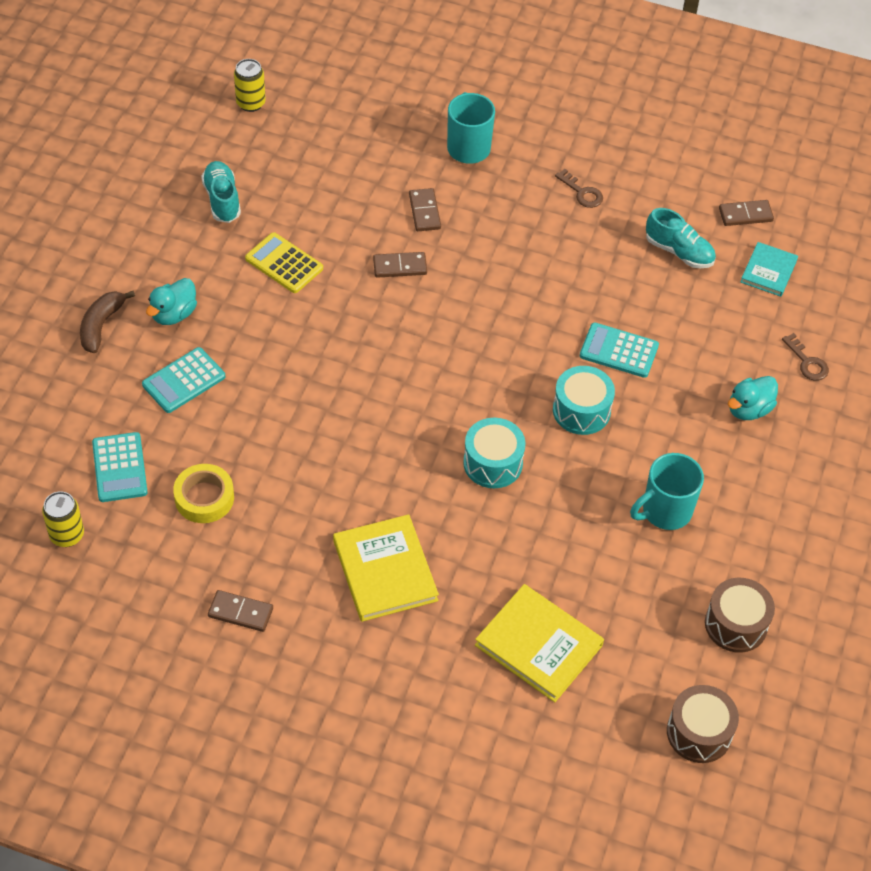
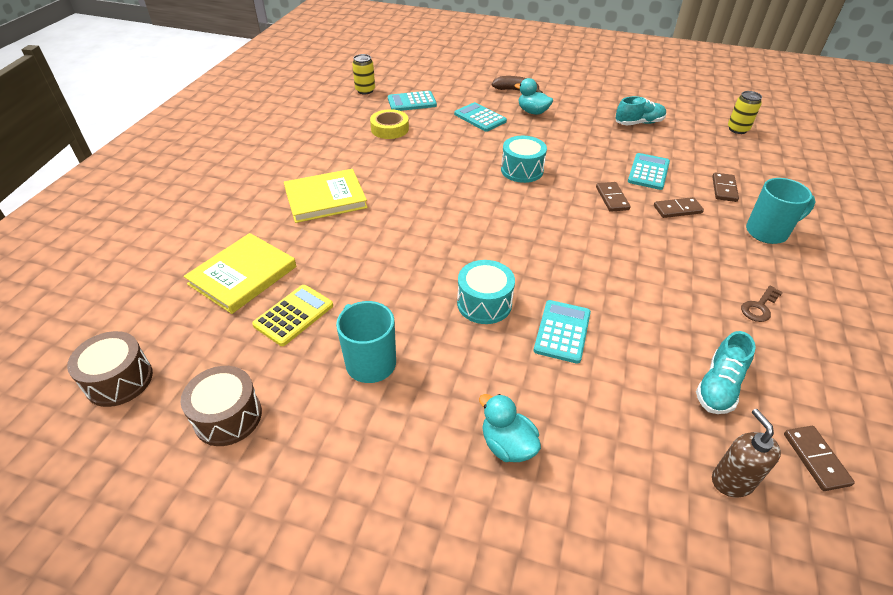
camera: 90 degrees right, 10 degrees down
(240, 612) = (303, 145): brown domino -> brown domino (724, 189)
(284, 263) = (592, 148): yellow calculator -> yellow calculator (294, 315)
(345, 219) = (648, 172): none -> turquoise calculator
(493, 463) = (422, 249): turquoise drum -> turquoise drum (522, 170)
(768, 271) = (732, 481): turquoise book -> brown soap dispenser
(807, 362) = (595, 518): brown key -> none

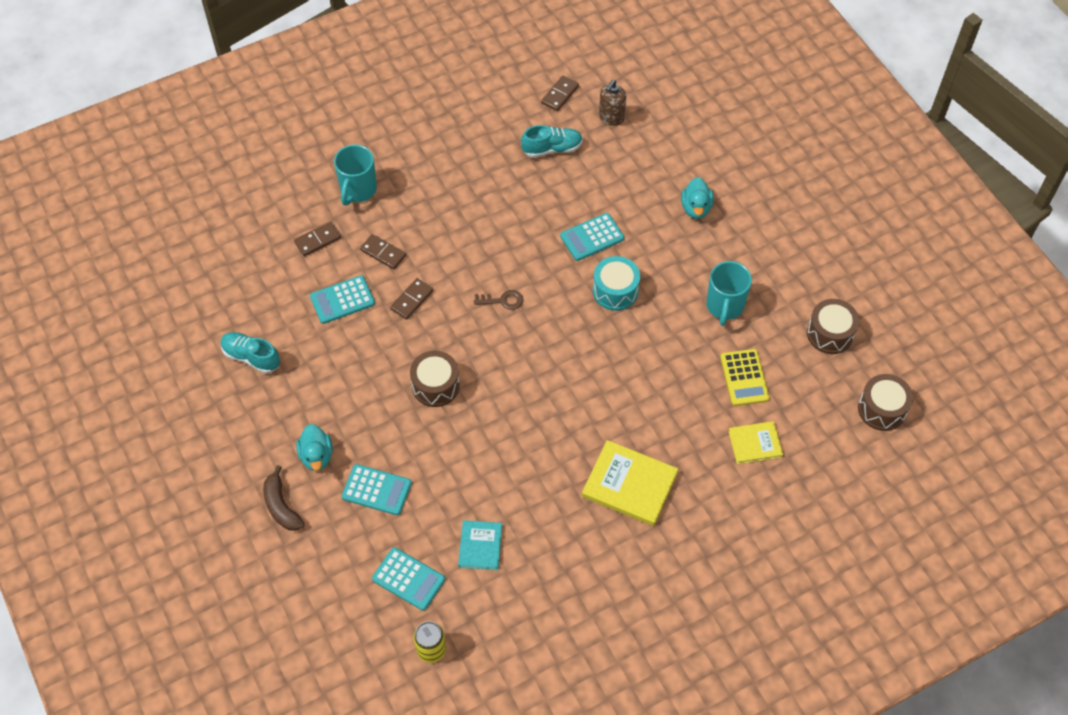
camera: 135 degrees left, 15 degrees up
(243, 275) = (755, 443): yellow book -> yellow book, size x0.61
(294, 315) = (744, 378): yellow calculator -> yellow calculator turned 90 degrees counterclockwise
(390, 129) = (480, 546): yellow tape -> turquoise book
(480, 118) = (376, 490): turquoise calculator -> turquoise calculator turned 75 degrees counterclockwise
(522, 170) = (435, 386): turquoise drum -> brown drum
(737, 129) = (187, 279): yellow can -> none
(759, 307) = (457, 160): brown key -> brown key (502, 300)
(768, 232) = (358, 190): turquoise mug -> turquoise mug turned 105 degrees counterclockwise

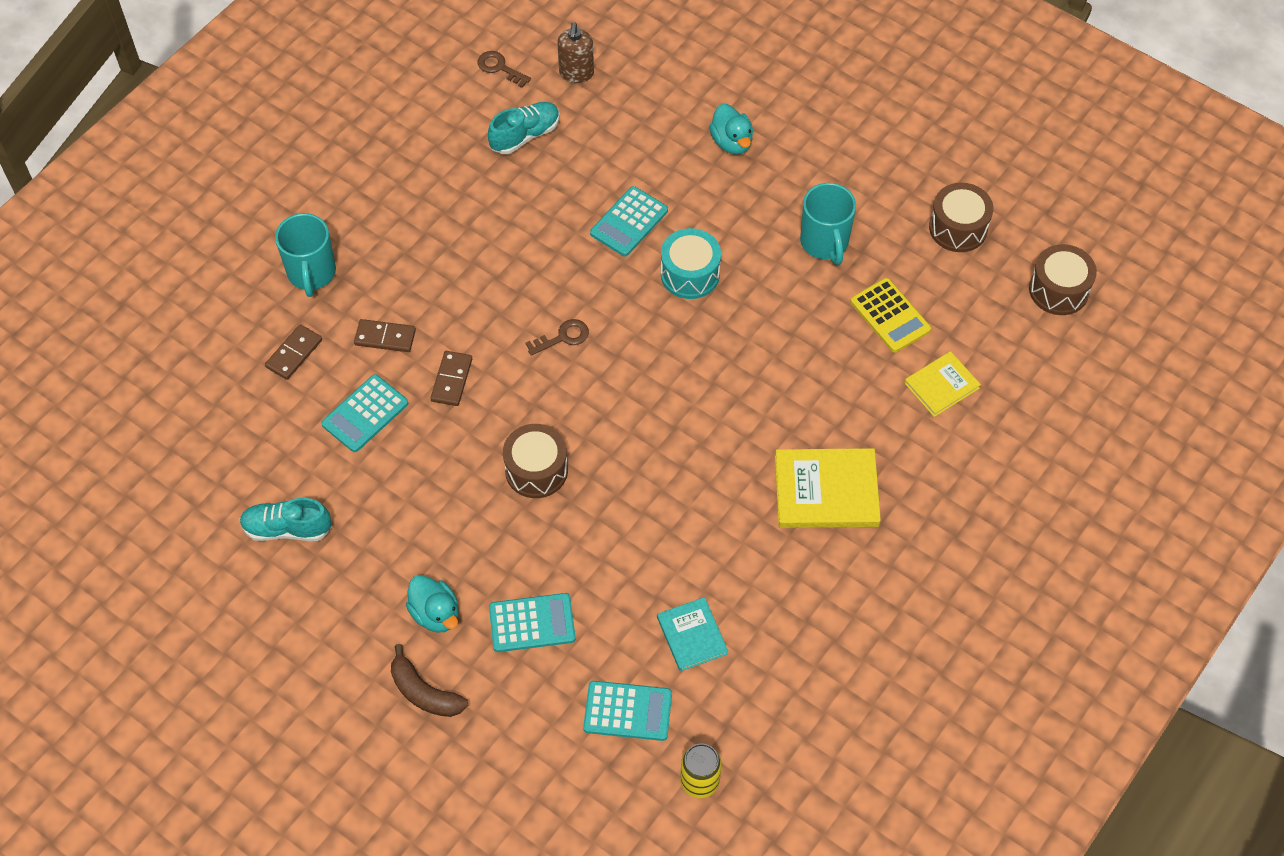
camera: 25 degrees left, 0 degrees up
(560, 94) = (500, 68): brown domino -> brown key

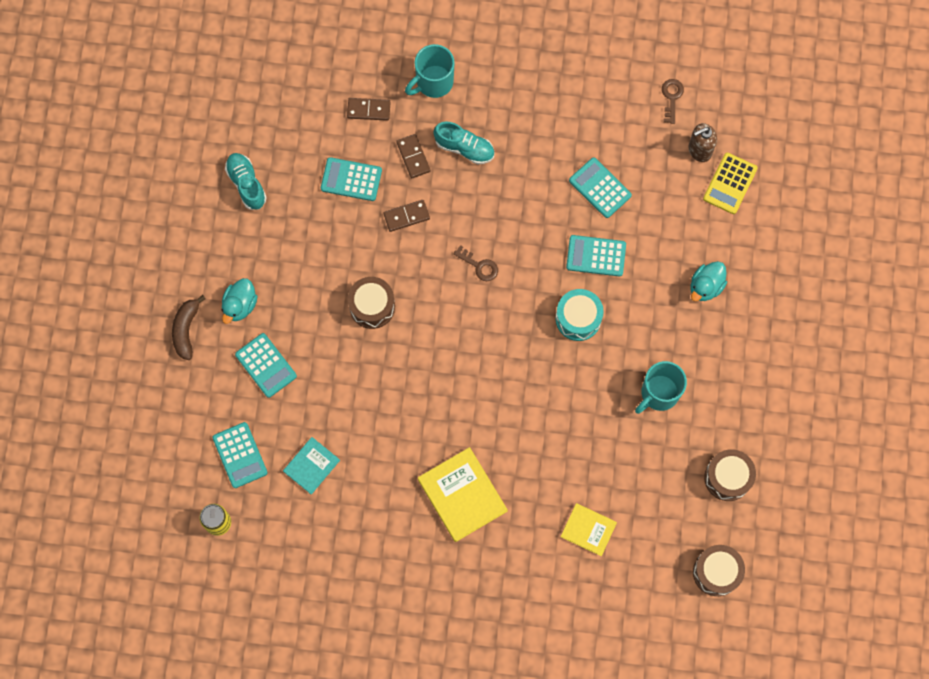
camera: 60 degrees right, 15 degrees up
(525, 135) = (625, 148): turquoise shoe -> turquoise shoe (464, 148)
(554, 180) = (600, 188): none -> turquoise calculator
(890, 316) = (624, 468): yellow calculator -> yellow calculator (730, 183)

